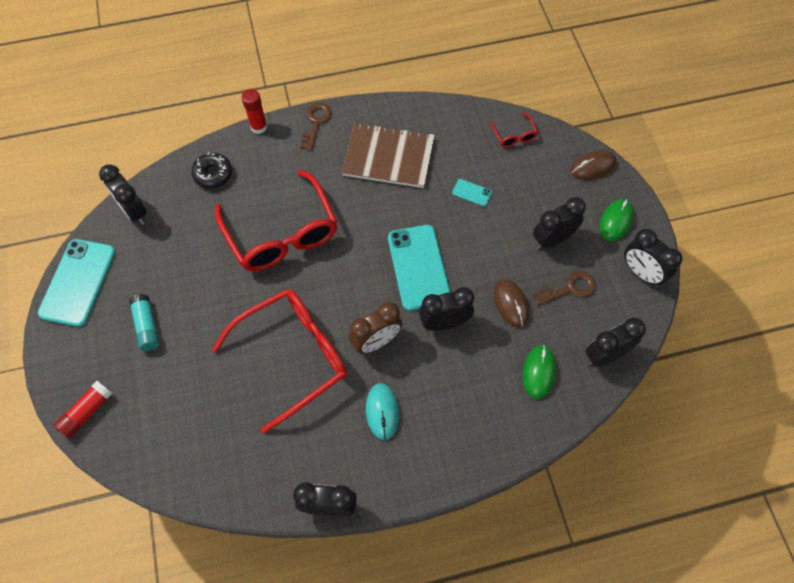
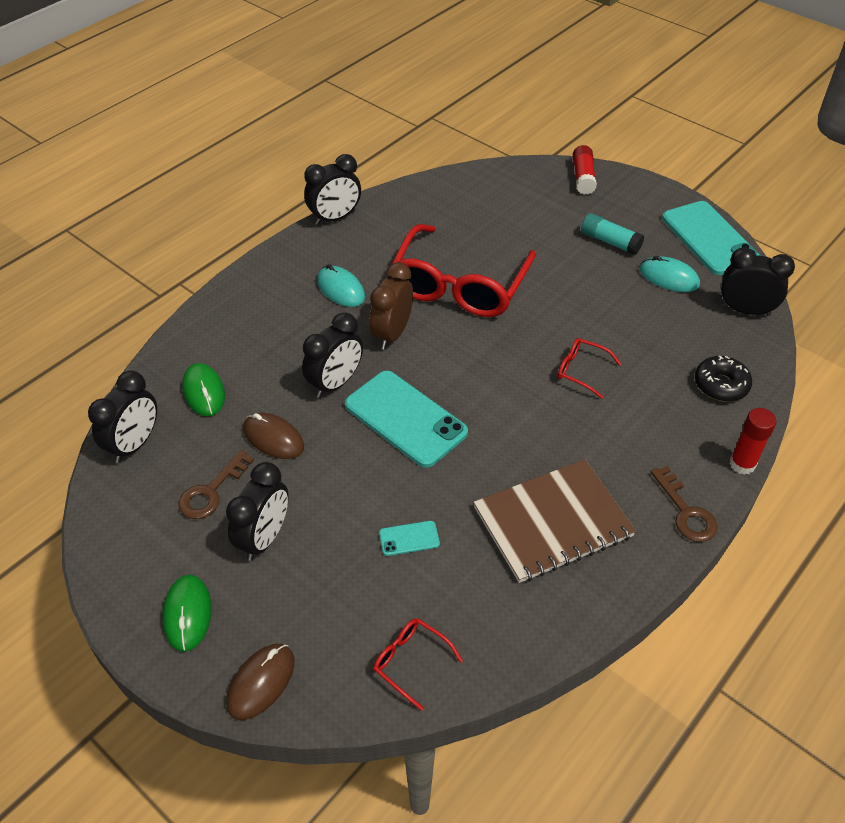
camera: 145 degrees right, 15 degrees down
(147, 267) = (669, 277): none -> turquoise mouse
(282, 233) = (581, 371): red glasses -> red glasses, size x0.41
(641, 273) = (123, 561): black clock -> none

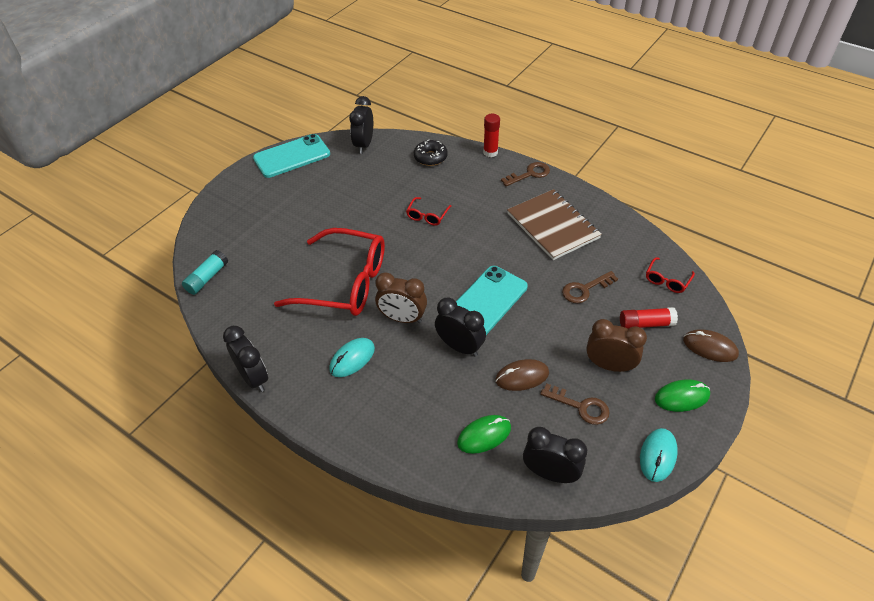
camera: 95 degrees left, 0 degrees up
(264, 538) = (609, 365): black clock -> brown clock
(273, 438) = (522, 377): brown mouse -> brown mouse turned 45 degrees clockwise
(409, 538) = (585, 289): turquoise phone -> brown key
(583, 177) = (213, 218): red glue stick -> red glue stick (646, 324)
(610, 242) = (294, 203): turquoise glue stick -> turquoise glue stick (207, 278)
(669, 277) = (333, 176): turquoise mouse -> turquoise mouse (658, 456)

